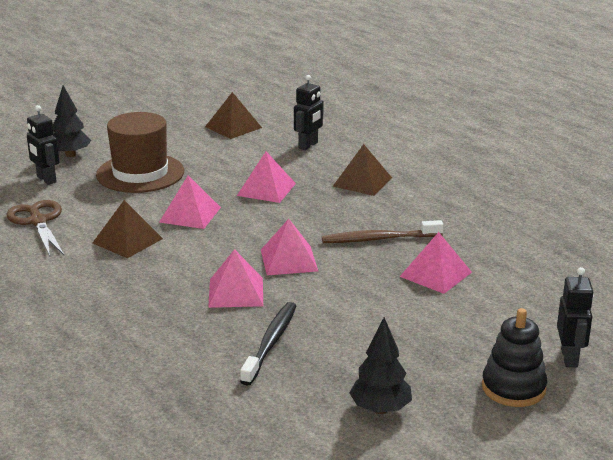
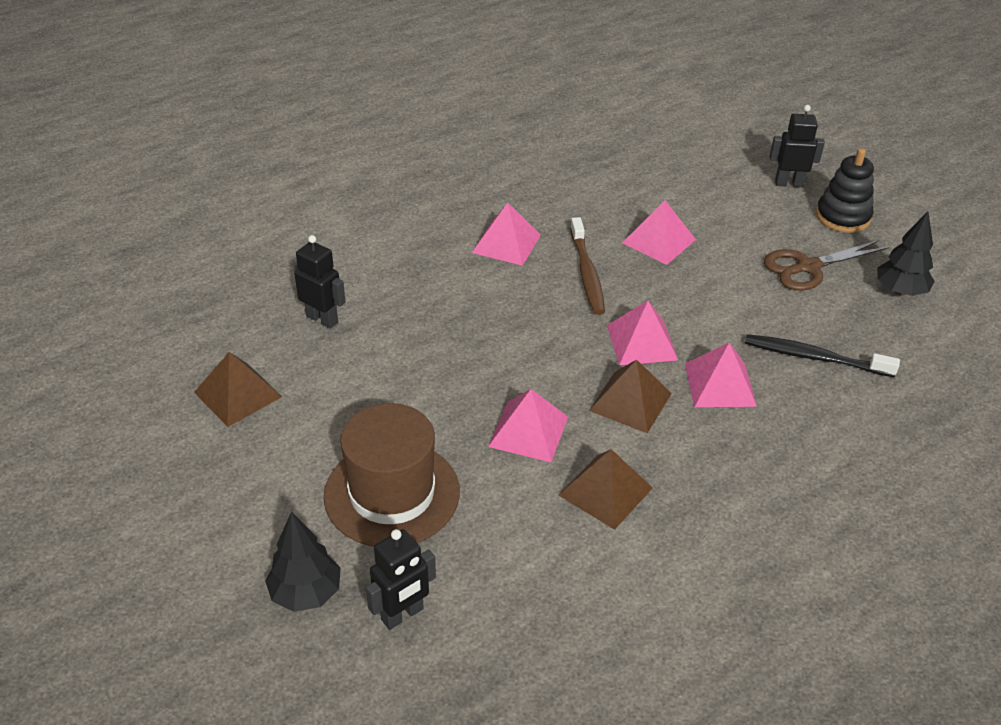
camera: 90 degrees left, 15 degrees up
(38, 221) = (552, 603): brown scissors -> brown scissors (808, 267)
(266, 189) = (456, 359): pink pyramid -> pink pyramid (506, 243)
(362, 182) = (441, 277): brown pyramid -> brown pyramid (630, 401)

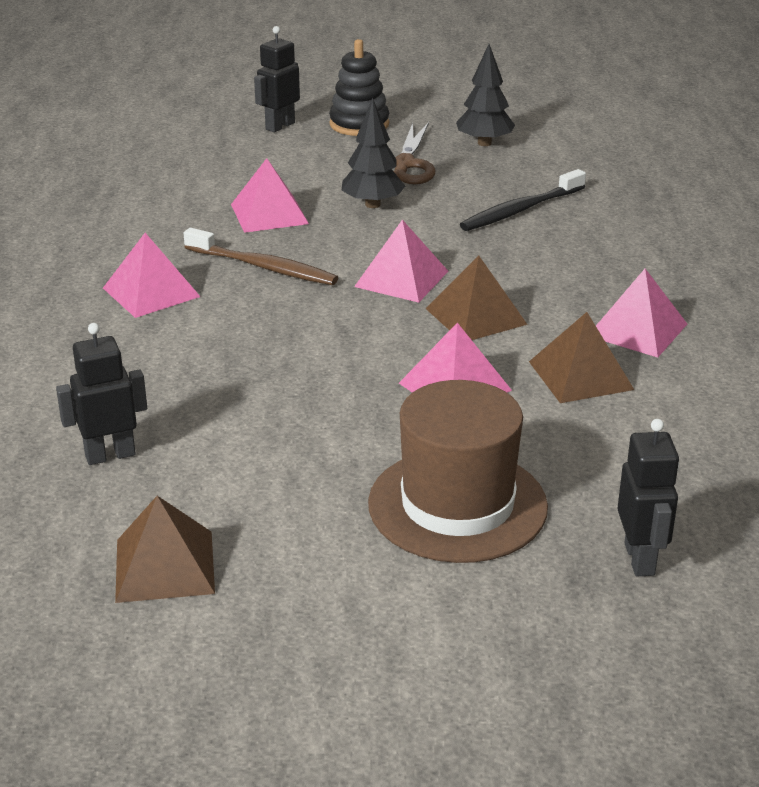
camera: 55 degrees left, 10 degrees down
(306, 593) = (553, 619): black tree -> black tree (372, 204)
(720, 384) = (504, 264): pink pyramid -> pink pyramid (637, 329)

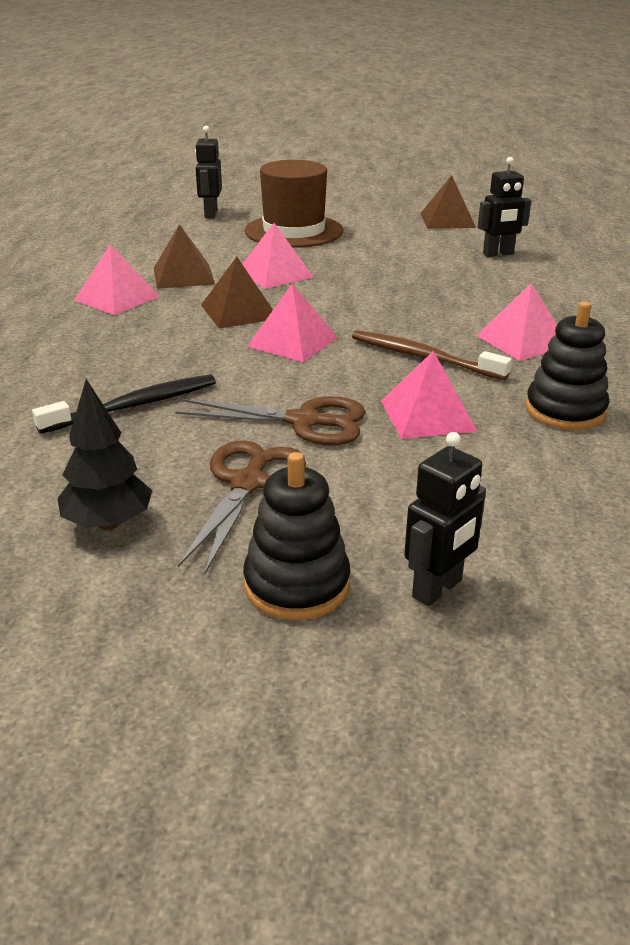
camera: 175 degrees left, 0 degrees up
(148, 223) = (565, 410): none -> black stacking toy
(372, 204) = (304, 422): black tree -> brown scissors

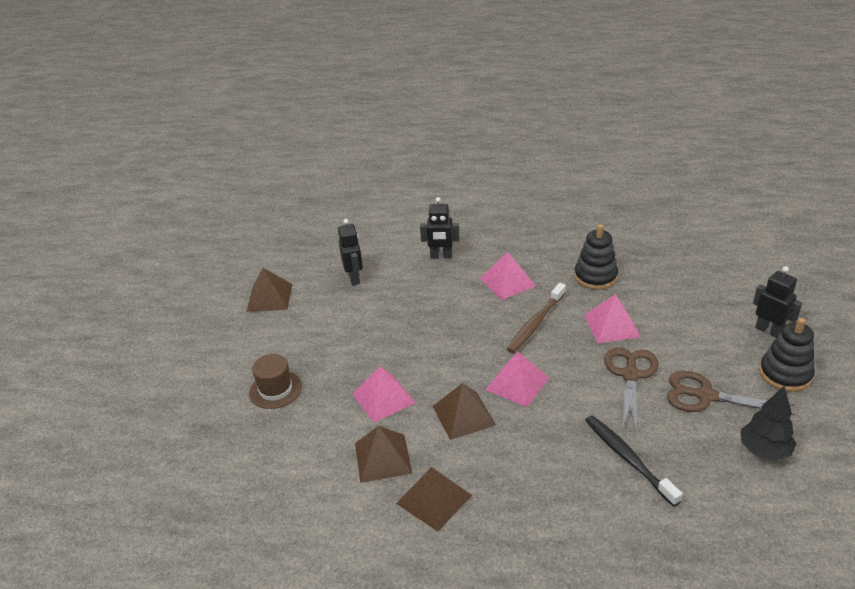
camera: 85 degrees left, 5 degrees up
(117, 298) = (434, 499): pink pyramid -> brown pyramid
(210, 214) = (205, 454): black robot -> black robot (441, 256)
(294, 231) = (275, 389): brown hat -> brown hat, size x0.58

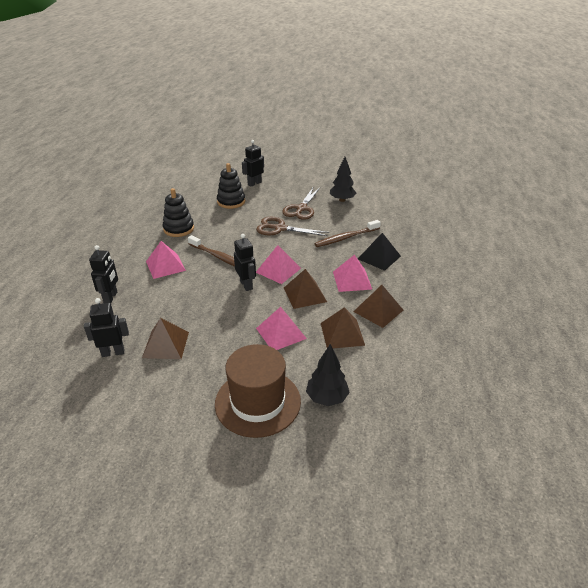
camera: 90 degrees left, 0 degrees up
(269, 297) = (112, 419): brown pyramid -> brown pyramid (165, 344)
(274, 446) = (327, 398): none -> black tree
(275, 389) = (258, 402): brown hat -> brown hat, size x1.73
(478, 356) = (246, 285): none -> black robot
(577, 504) = (379, 257): none -> black pyramid
(612, 325) = (232, 229): pink pyramid -> pink pyramid (352, 280)
(628, 458) = (346, 238): black toothbrush -> brown toothbrush
(785, 374) = (289, 185): black stacking toy -> black stacking toy (231, 202)

